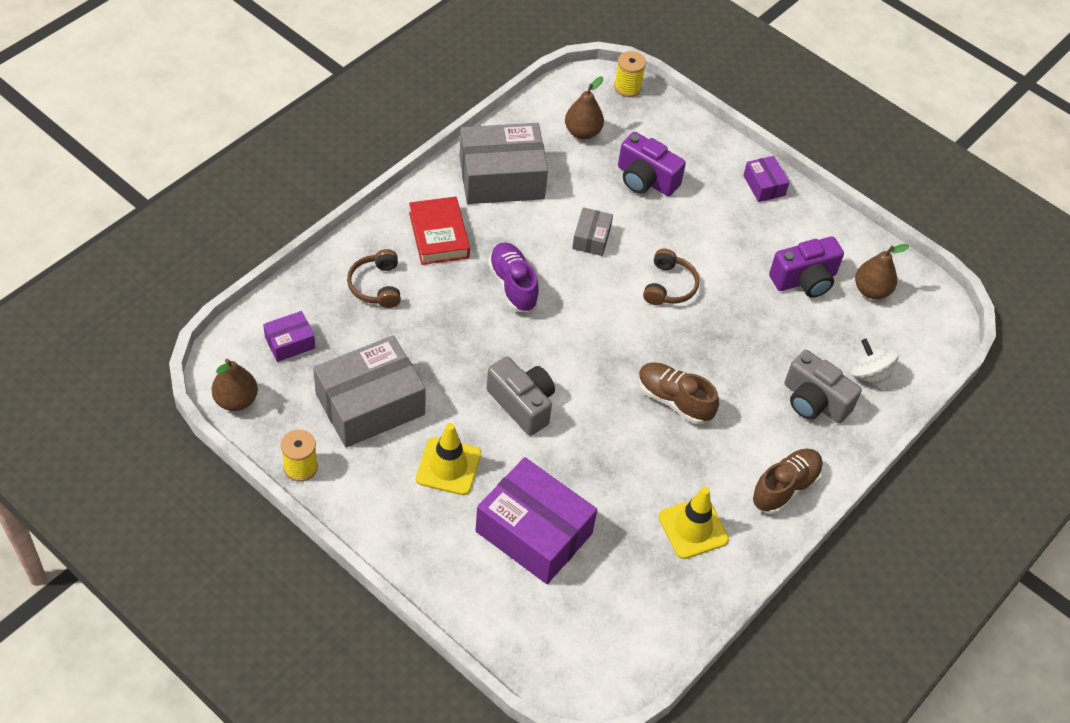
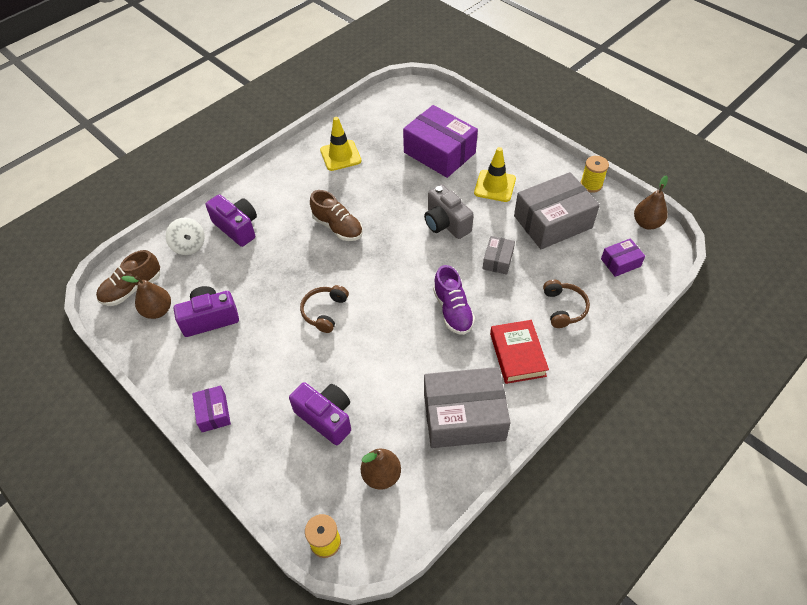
camera: 170 degrees left, 0 degrees up
(591, 238) = (384, 354): grey box -> grey box (497, 260)
(785, 487) = (276, 177): brown shoe -> brown shoe (132, 288)
(814, 401) = (237, 227): grey camera -> purple camera

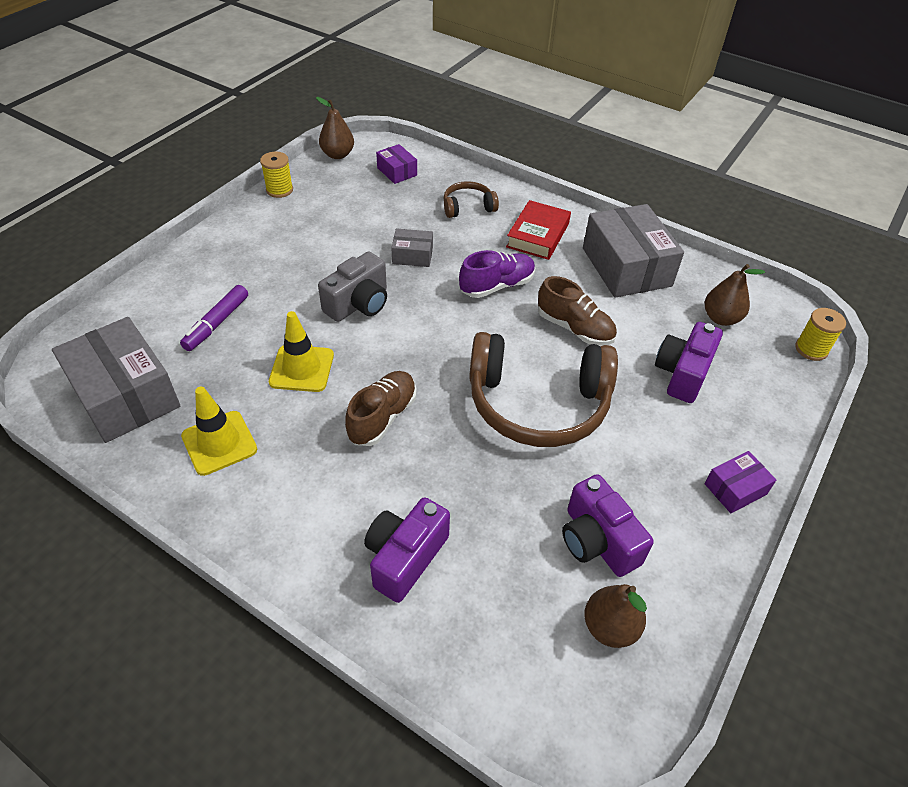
camera: 105 degrees left, 5 degrees down
(132, 288) = (580, 692): brown shoe -> brown shoe (574, 328)
(189, 245) = (461, 626): white spinning top -> none
(324, 311) = (537, 403): brown headphones -> brown headphones, size x2.14
(439, 152) = (217, 323): purple box -> purple marker
(494, 186) = (285, 265): yellow traffic cone -> yellow traffic cone (302, 368)
(517, 354) = (538, 235): red book -> red book turned 45 degrees counterclockwise
(552, 222) = (344, 217): grey box -> grey box (125, 395)

